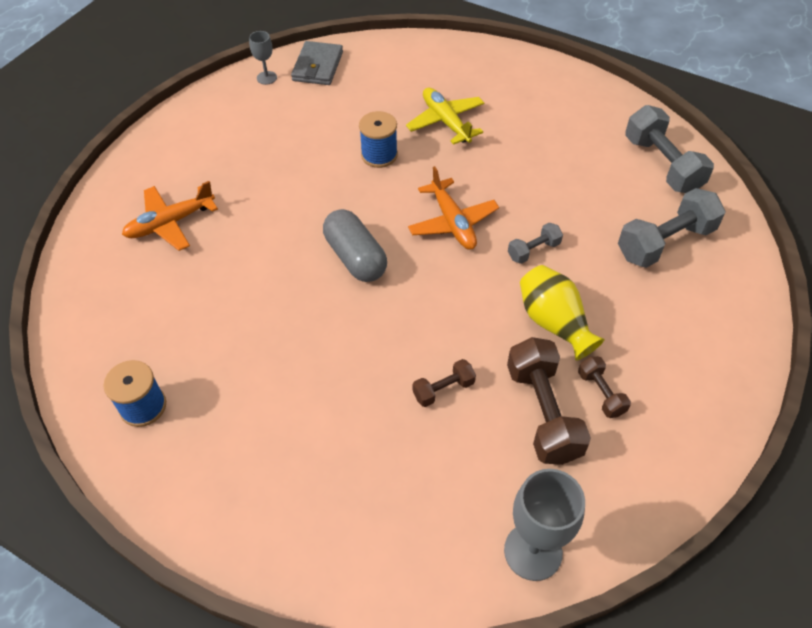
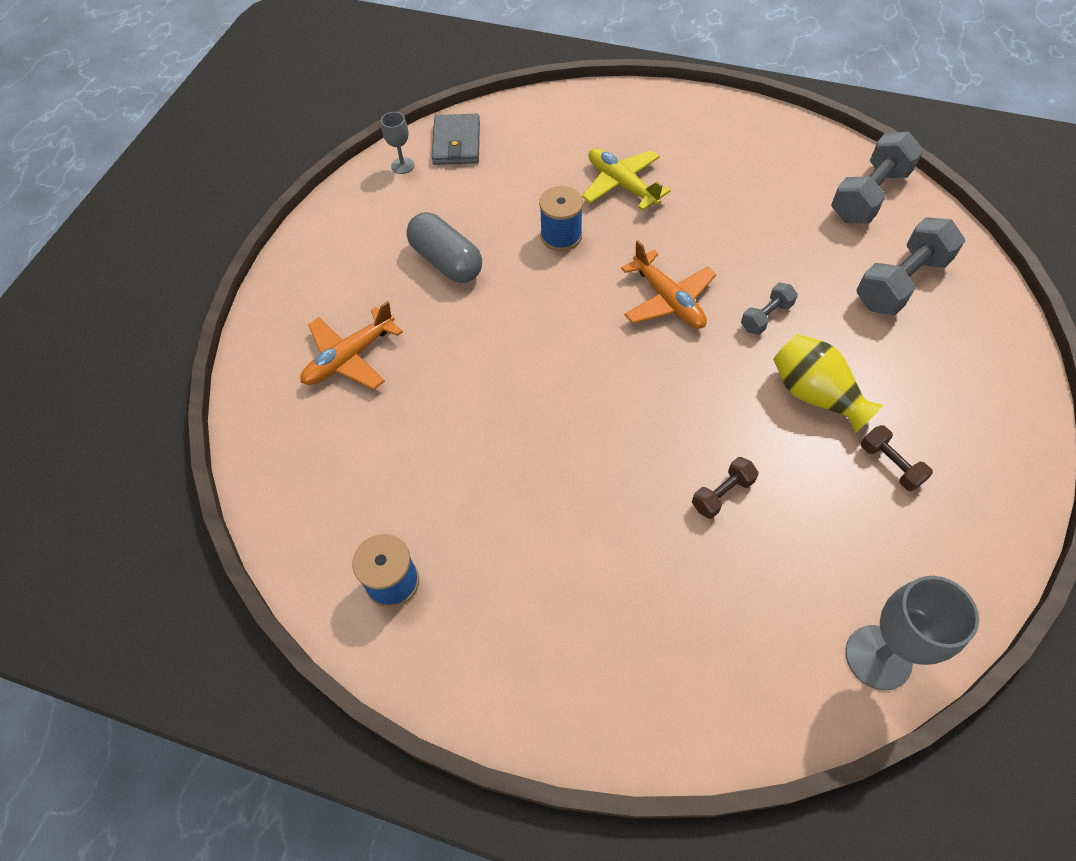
camera: 10 degrees left, 5 degrees up
(355, 257) = (575, 360): grey capsule -> grey capsule (446, 261)
(543, 412) = (837, 498): brown dumbbell -> none
(662, 165) = (869, 195): grey dumbbell -> grey dumbbell turned 75 degrees clockwise

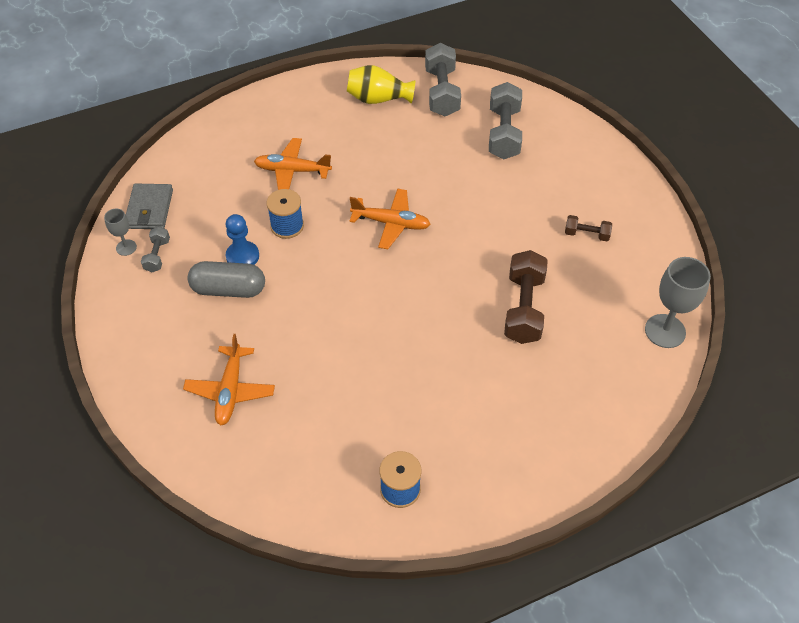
camera: 45 degrees left, 5 degrees down
(456, 143) = (149, 209): grey wallet -> grey wallet turned 45 degrees clockwise
(490, 238) = (242, 256): none -> blue pawn
(622, 185) = (292, 171): yellow plane -> orange plane
(722, 494) = (523, 308): brown dumbbell -> brown dumbbell, size x1.93
(766, 316) = (453, 197): grey dumbbell -> grey dumbbell (157, 255)
(815, 395) = (518, 223): yellow vase -> yellow vase (378, 99)

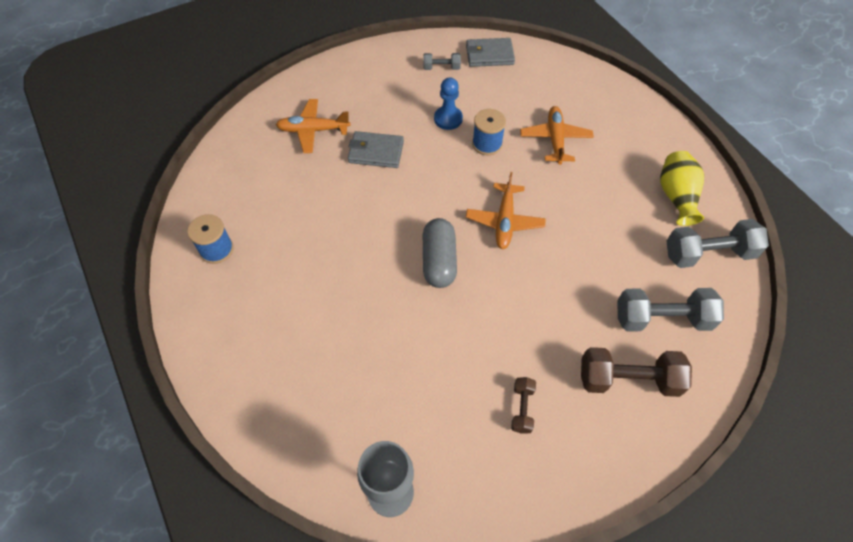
camera: 85 degrees right, 5 degrees up
(126, 247) = (447, 49): grey goblet -> none
(229, 289) = (412, 115): grey capsule -> grey capsule (439, 261)
(279, 327) = (376, 152): none -> grey wallet
(523, 308) = (410, 342): brown dumbbell -> brown dumbbell (628, 379)

